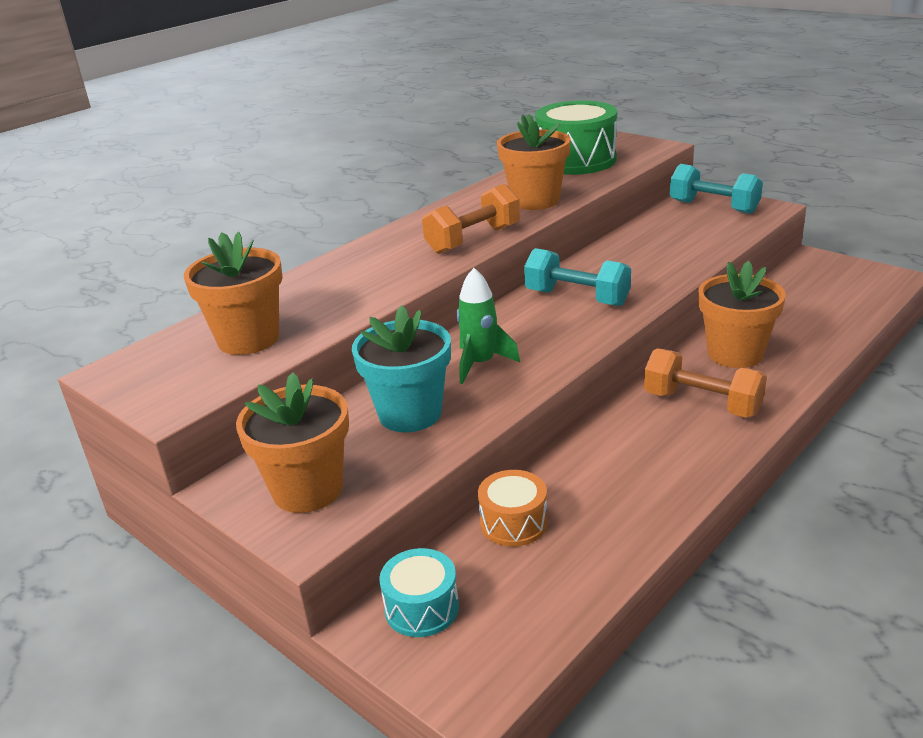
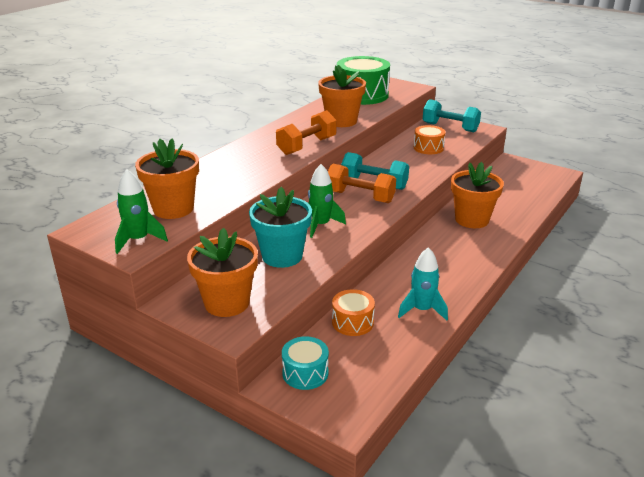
camera: 10 degrees left, 0 degrees up
(183, 388) = (138, 240): none -> green rocket
(630, 505) = (422, 310): none -> turquoise rocket
(673, 239) = (428, 148): none -> orange drum
(702, 404) = (456, 250): orange dumbbell -> orange dumbbell (360, 197)

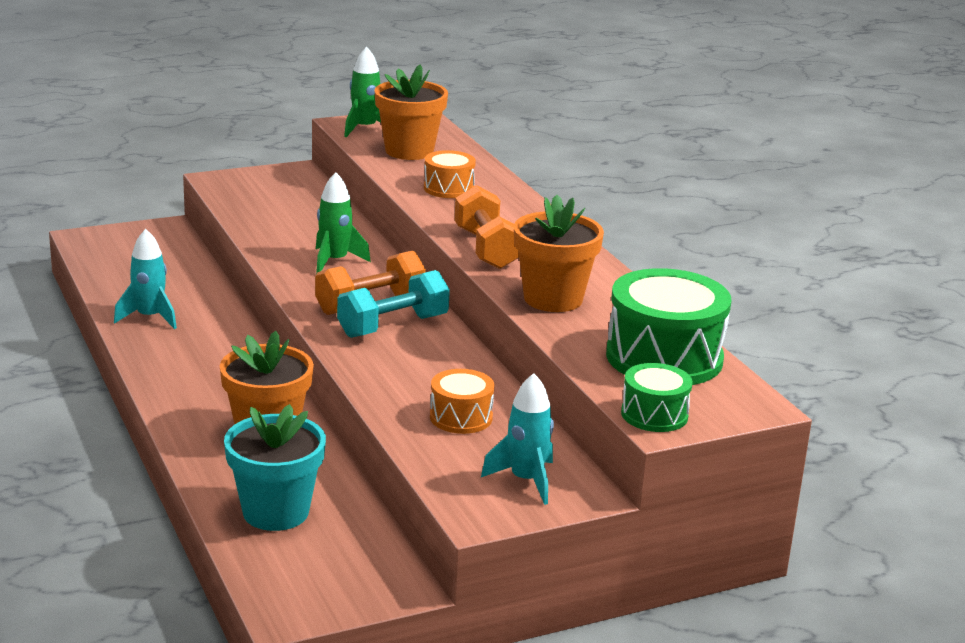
camera: 120 degrees right, 5 degrees down
(227, 303) = (261, 186): orange flower pot -> none
(282, 256) = (301, 226): turquoise flower pot -> turquoise flower pot (275, 512)
(305, 373) = (161, 240): turquoise drum -> none
(352, 322) = (190, 280): orange drum -> orange drum (448, 188)
(409, 89) = (654, 414): none -> green drum
(450, 127) = (526, 480): turquoise dumbbell -> turquoise rocket

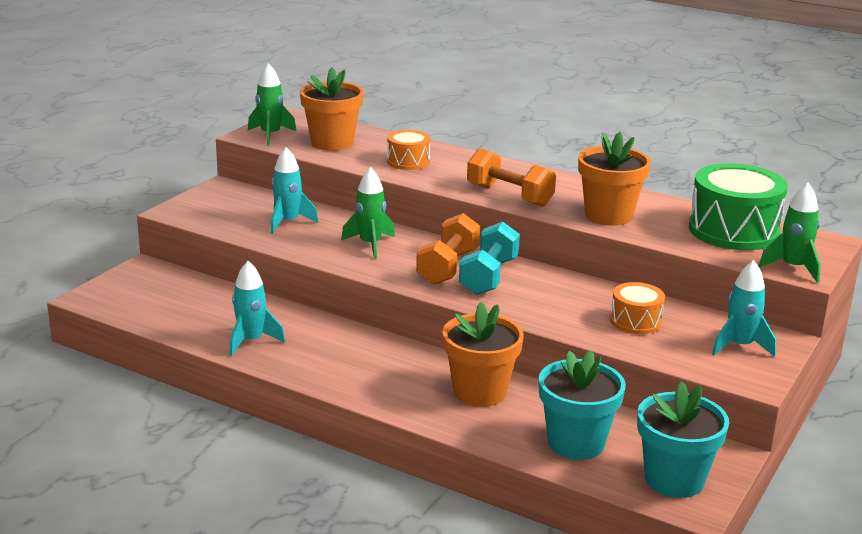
camera: 35 degrees left, 0 degrees up
(297, 219) = (288, 222): none -> turquoise rocket
(309, 582) = (674, 480): none -> turquoise flower pot
(654, 414) = (793, 268): green drum -> green rocket

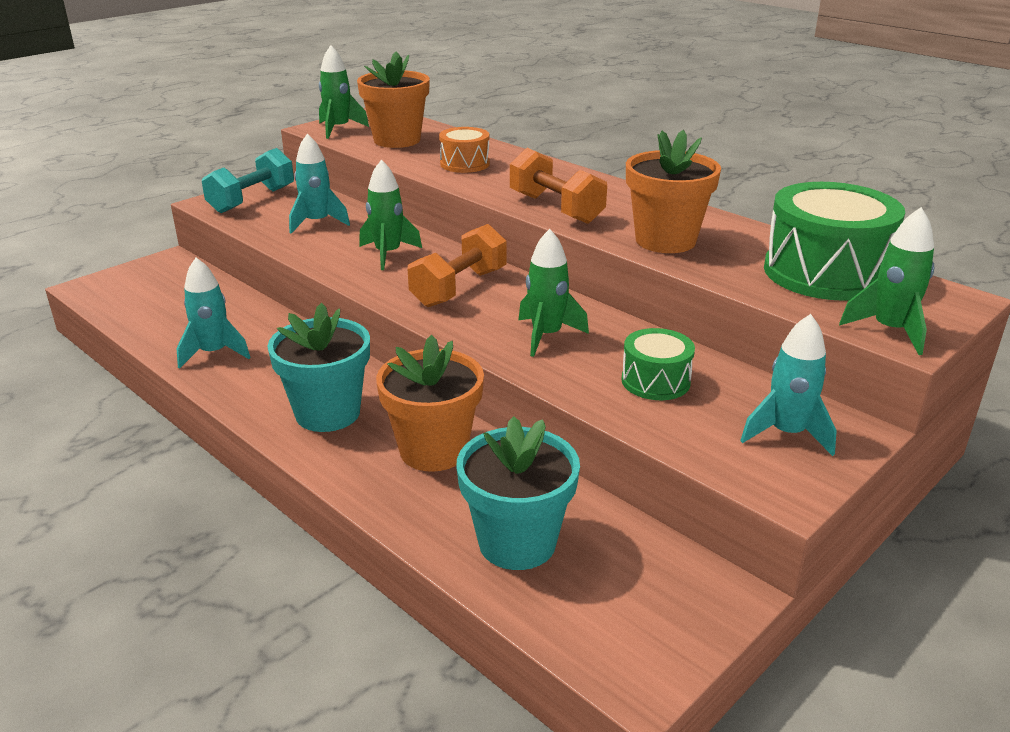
camera: 15 degrees right, 5 degrees up
(489, 276) = (500, 304): turquoise dumbbell -> turquoise dumbbell (252, 200)
(539, 297) = (546, 335): none -> green rocket
(635, 321) = (655, 381): orange drum -> green drum
(674, 480) = (627, 624): turquoise flower pot -> turquoise flower pot (328, 413)

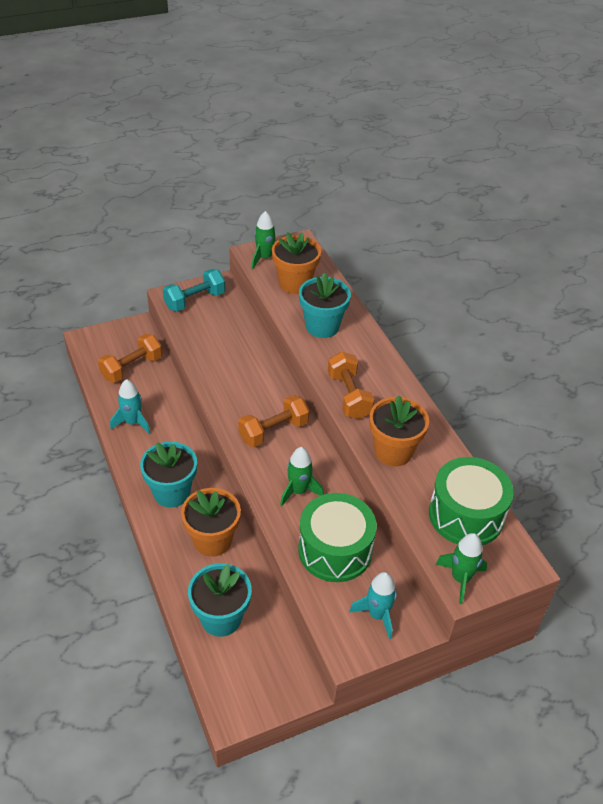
camera: 20 degrees right, 15 degrees up
(181, 300) = (132, 368): none -> orange dumbbell
(317, 223) = (223, 338): turquoise rocket -> none
(388, 254) = (249, 384): green rocket -> none
(465, 164) = (322, 326): orange drum -> turquoise flower pot
(655, 381) = (335, 550): green drum -> green drum, size x1.86

